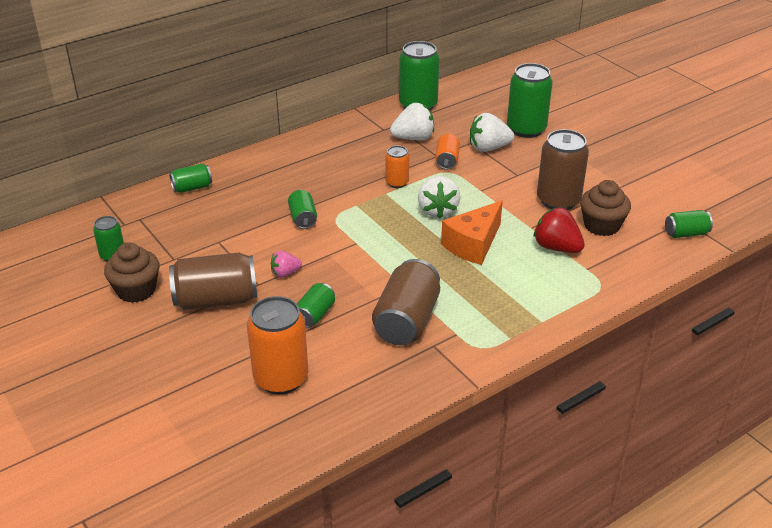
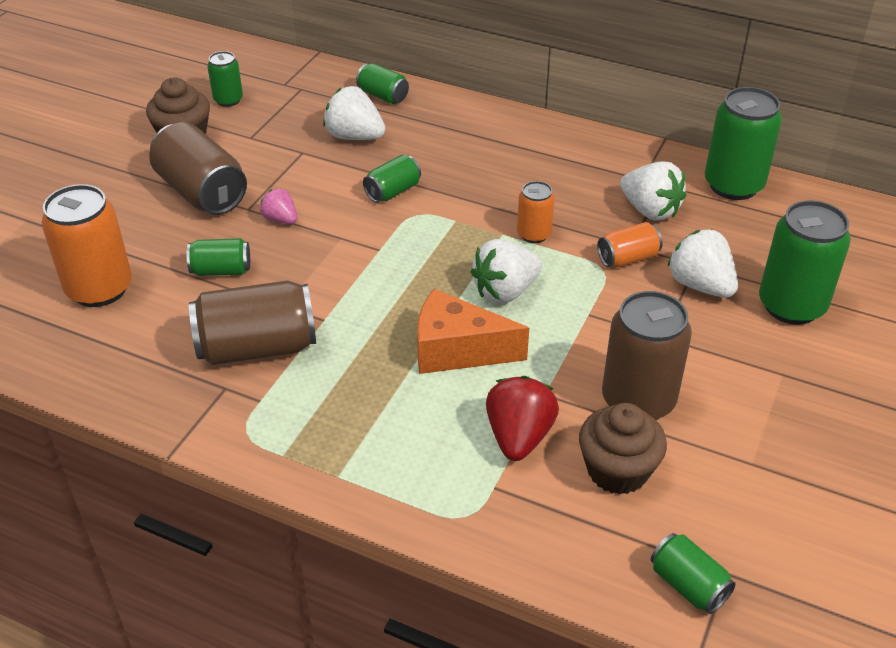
camera: 60 degrees right, 5 degrees up
(226, 214) = (354, 136): none -> white strawberry

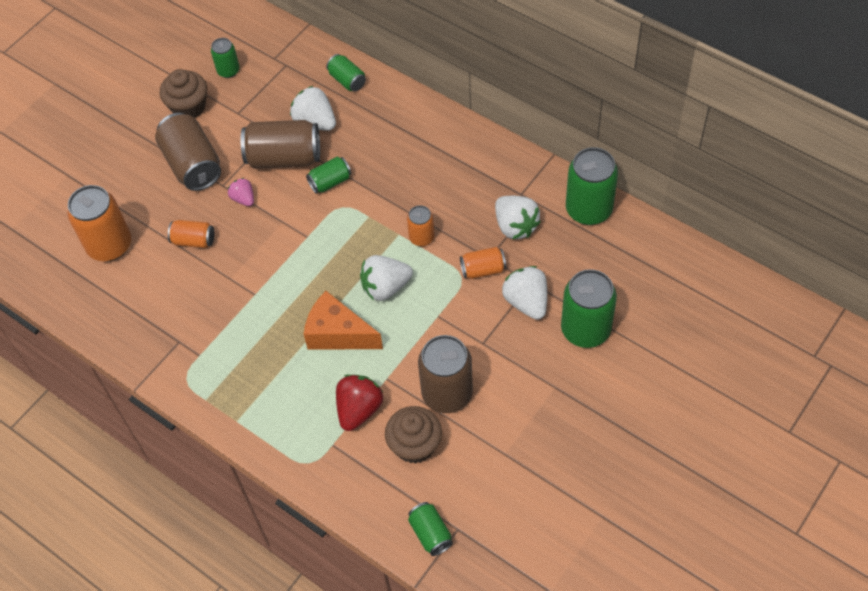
camera: 15 degrees right, 15 degrees up
(221, 270) = (194, 241): green can -> orange can
(257, 347) = (205, 311): brown can -> brown can (284, 158)

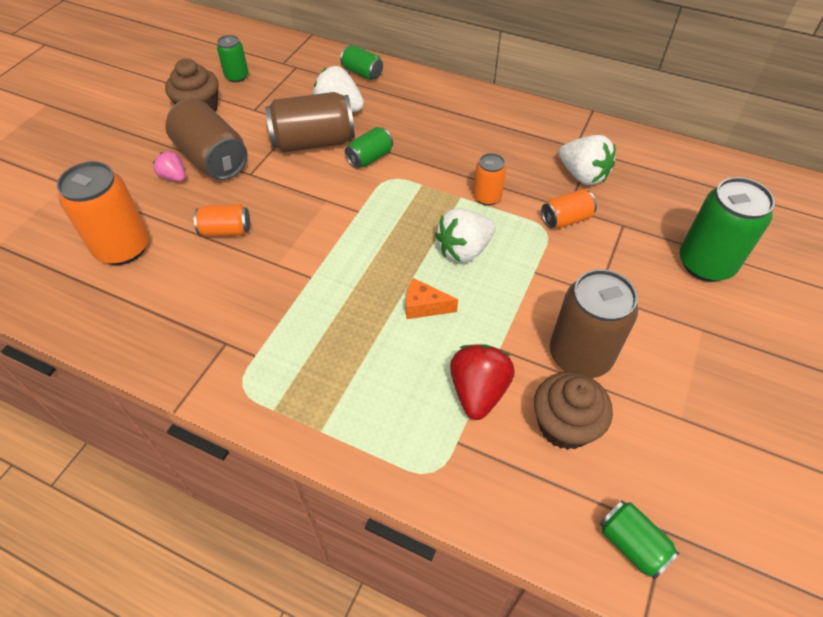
camera: 15 degrees left, 5 degrees down
(243, 199) = (277, 184): pink strawberry -> pink strawberry (174, 177)
(338, 334) = (424, 307): orange cheese -> orange cheese, size x0.55
(526, 302) = (627, 244): white strawberry -> none
(588, 209) = (650, 152): green can -> none

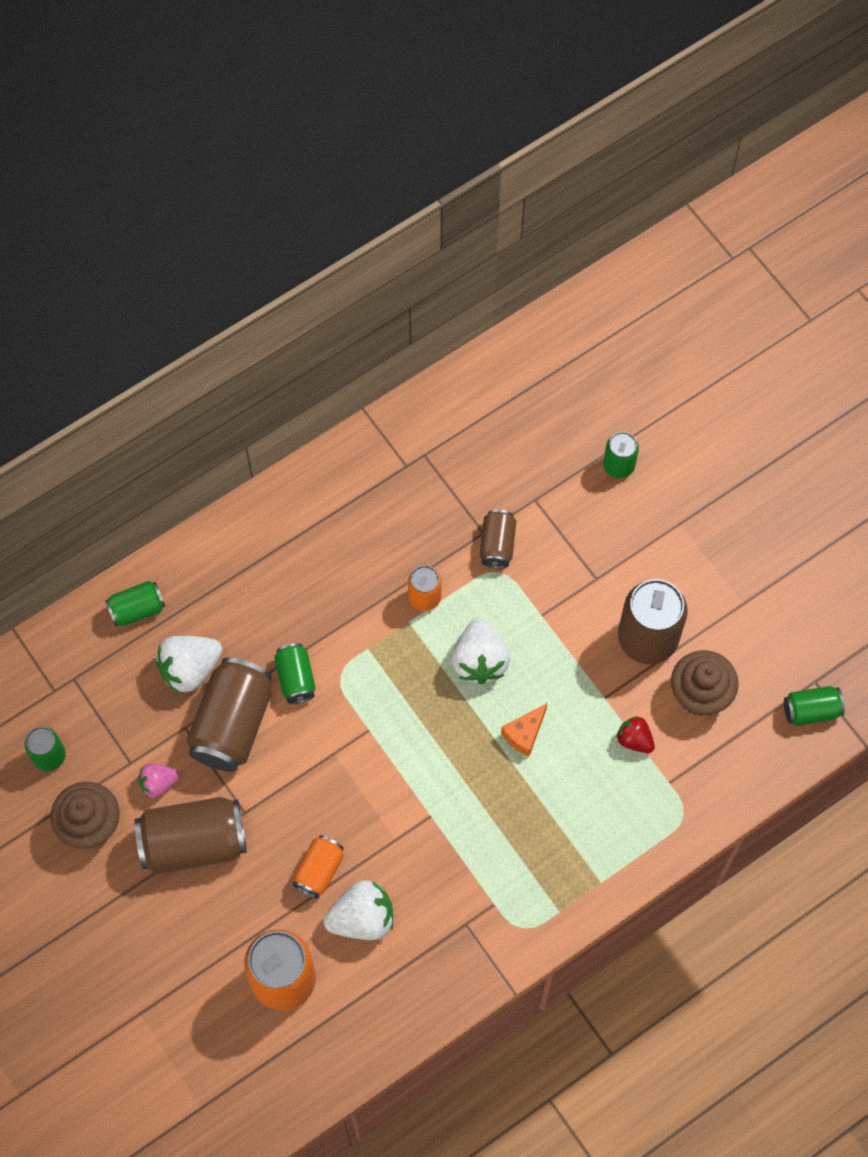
camera: 60 degrees left, 15 degrees up
(174, 177) = (200, 894): pink strawberry -> pink strawberry (158, 783)
(478, 391) = (634, 740): red strawberry -> red strawberry, size x0.59
(566, 219) = (497, 545): orange can -> brown can
(582, 175) = (450, 488): white strawberry -> white strawberry (362, 918)
(705, 264) = (618, 465): green can -> green can, size x0.54

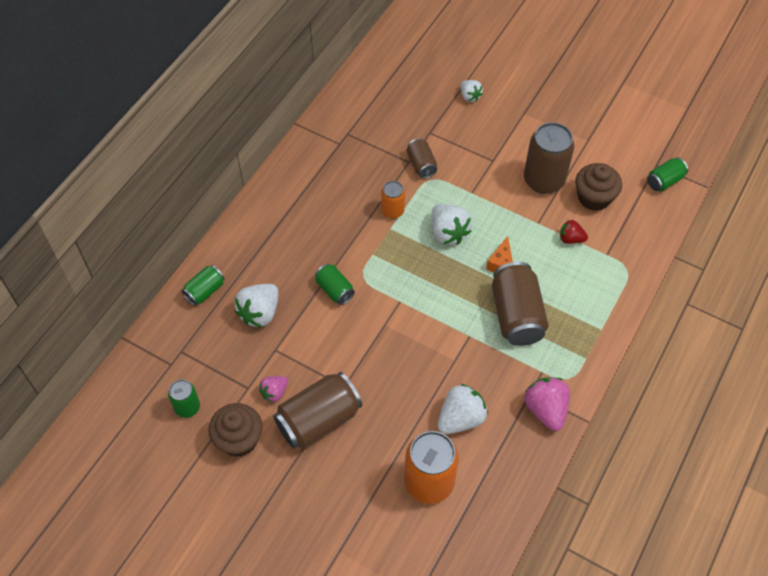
camera: 25 degrees left, 10 degrees down
(232, 724) = (306, 334): brown can -> brown can (516, 315)
(319, 870) = (414, 400): orange can -> none
(471, 955) = (545, 409): none -> pink strawberry
(618, 465) = (470, 96): green can -> white strawberry

